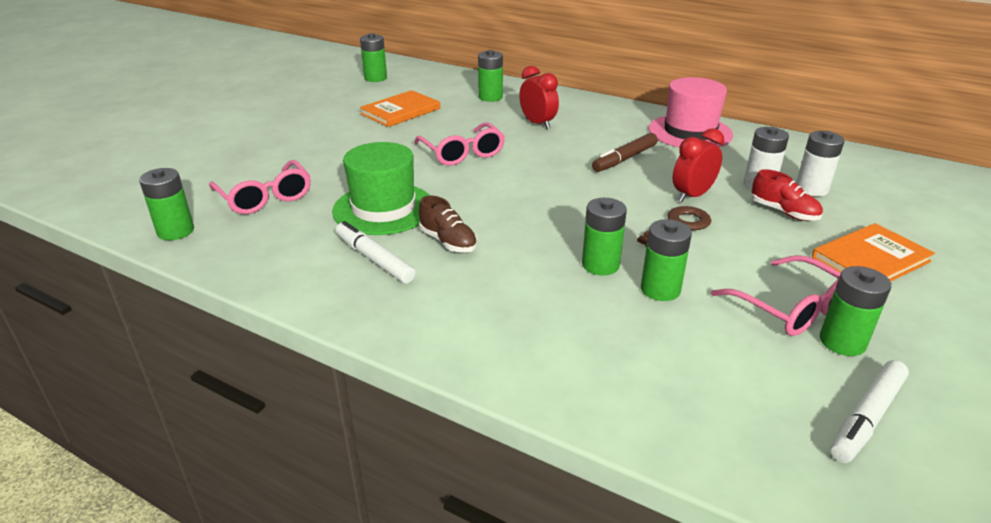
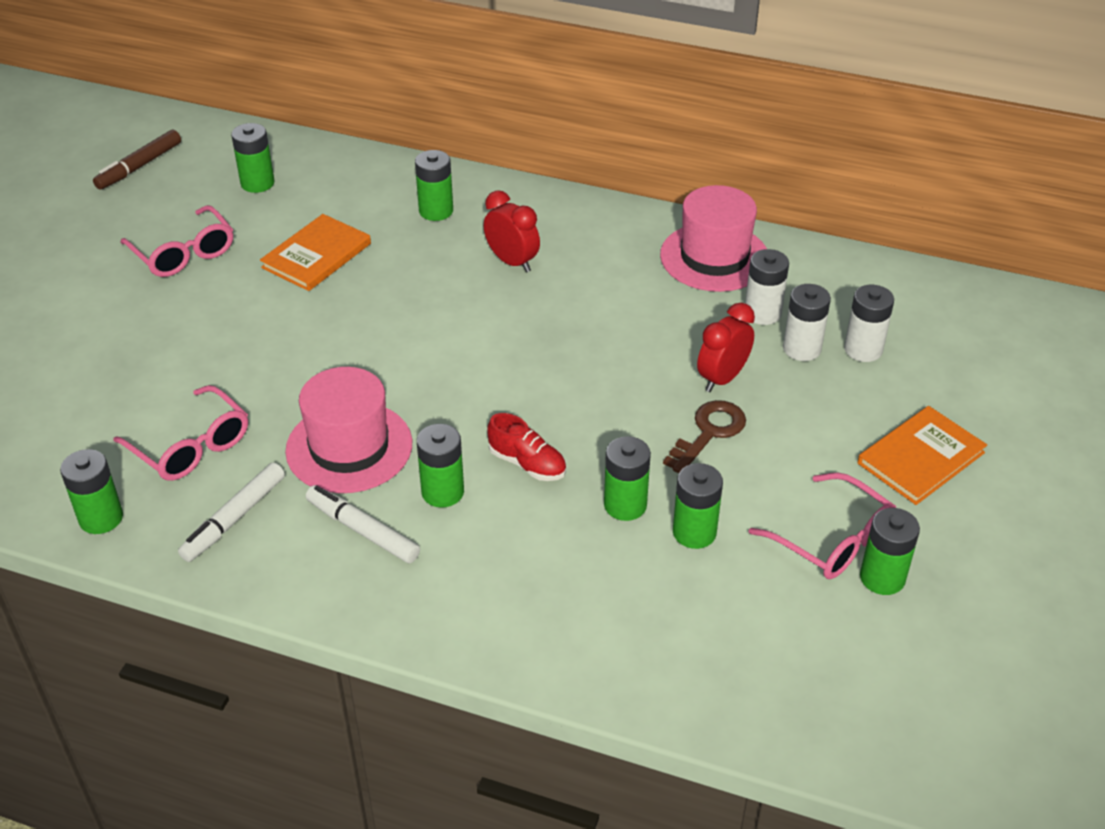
camera: 10 degrees left, 10 degrees up
(383, 208) = (349, 447): green hat -> pink hat
(448, 242) = (442, 492): brown shoe -> green battery
(462, 153) = (424, 333): pink glasses -> pink glasses (184, 253)
(624, 159) = (635, 320): brown marker -> brown marker (139, 166)
(726, 163) = (762, 313): none -> white battery
(783, 212) = (829, 393): red shoe -> red shoe (527, 464)
(866, 417) = (898, 666): white marker -> white marker (234, 518)

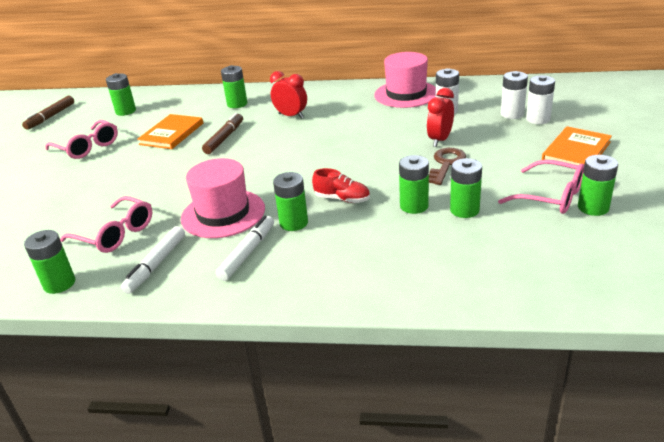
camera: 10 degrees left, 10 degrees down
(362, 530) = (248, 253): white marker -> white marker turned 90 degrees clockwise
(394, 287) = (224, 138): none -> brown marker
(802, 349) = (477, 120): white battery -> white battery (538, 119)

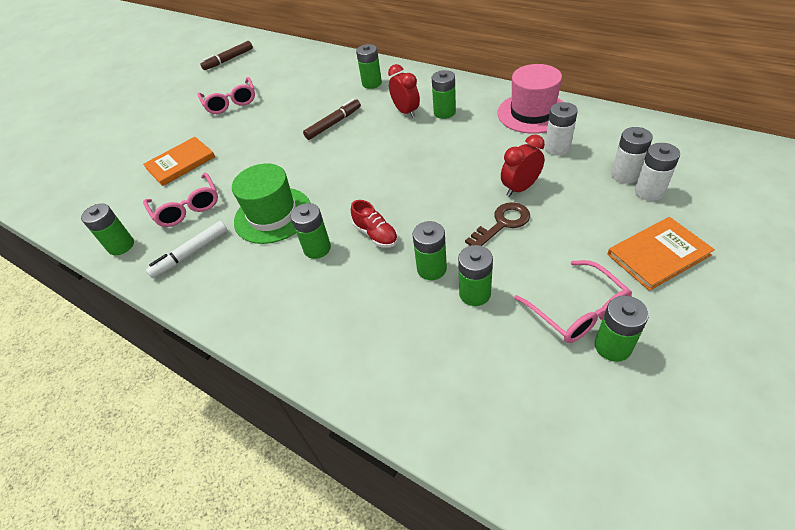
camera: 30 degrees right, 15 degrees up
(126, 111) = (283, 68): green battery -> green battery (444, 112)
(171, 134) = (298, 105): orange book -> orange book (180, 163)
(223, 213) = (273, 215): pink hat -> green hat
(248, 253) = (260, 269): white marker -> none

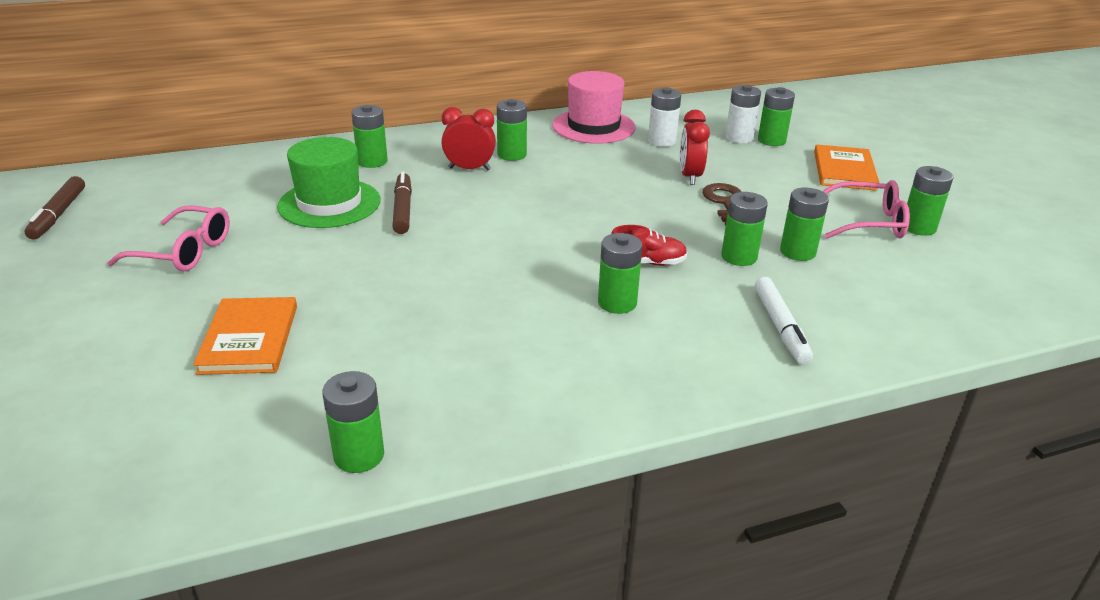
camera: 60 degrees left, 15 degrees down
(187, 208) = (374, 366): pink glasses -> none
(190, 253) = (484, 394): white marker -> white marker (780, 327)
(273, 215) = (509, 308): green hat -> green hat (329, 203)
(649, 191) = (771, 140): white battery -> green battery

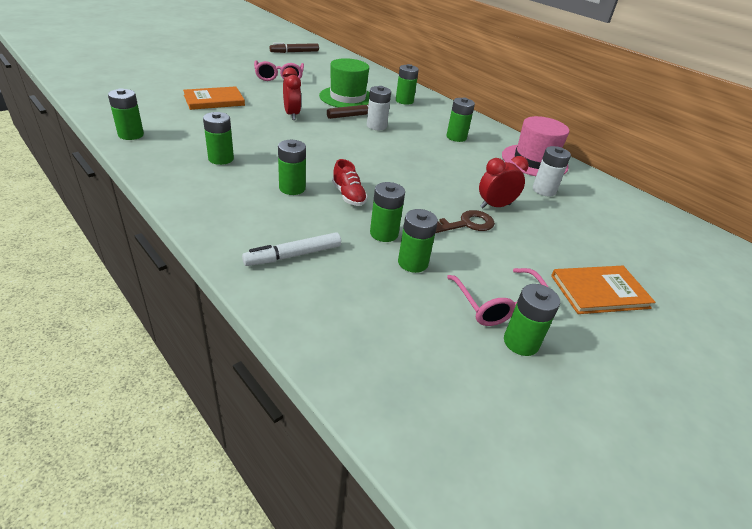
camera: 65 degrees right, 5 degrees up
(469, 169) = (423, 127): red clock -> red clock (292, 115)
(739, 138) = (597, 227): white battery -> white battery (376, 126)
(771, 140) = (614, 245): green battery -> green battery (221, 159)

